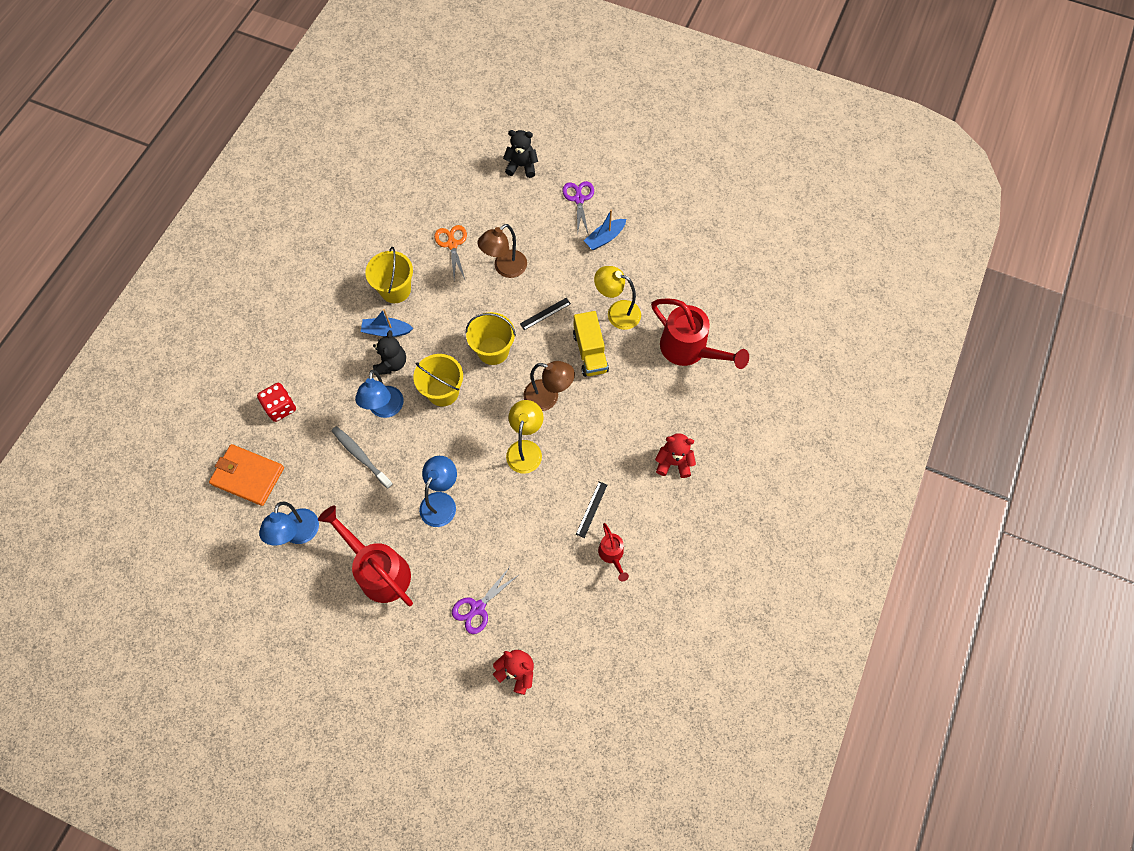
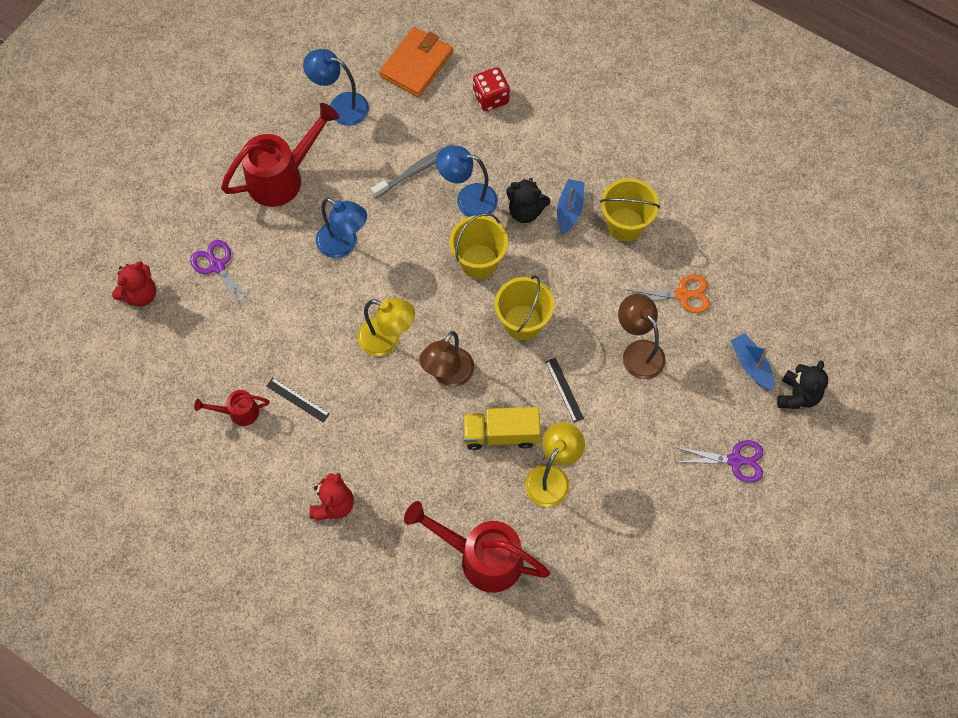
camera: 100 degrees right, 0 degrees up
(605, 238) = (668, 483): blue boat -> blue boat (751, 365)
(689, 350) = (482, 557): red watering can -> red watering can turned 60 degrees clockwise

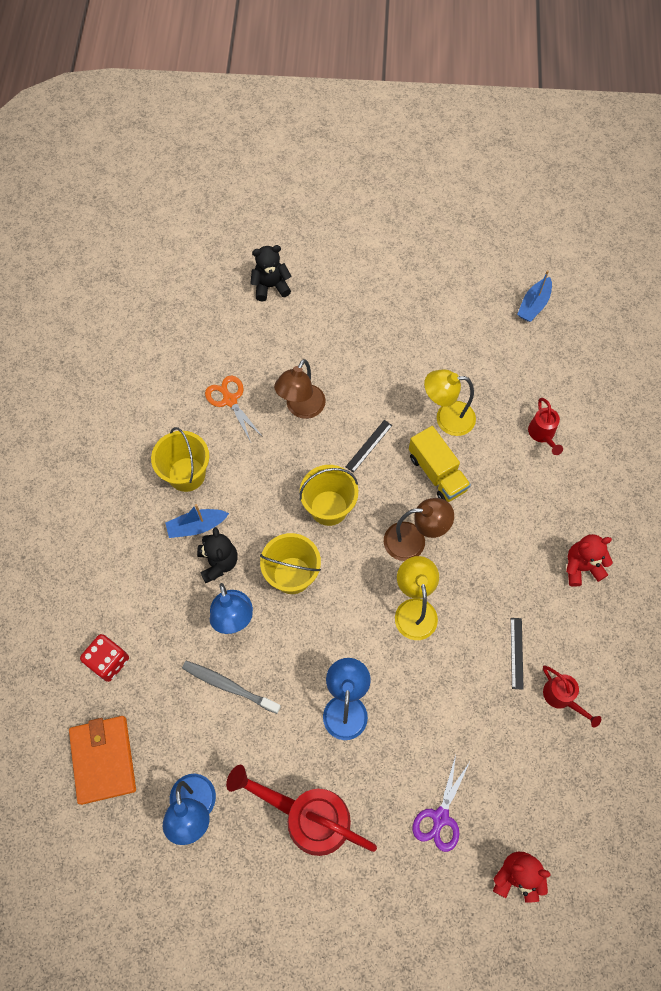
camera: 120 degrees left, 0 degrees up
(416, 64) = (103, 759): orange wallet -> orange wallet turned 75 degrees clockwise
(482, 557) = (542, 434): red watering can -> red watering can, size x0.50
(735, 460) = (350, 304): purple scissors -> none
(751, 365) = (264, 326): blue boat -> blue boat (533, 305)

